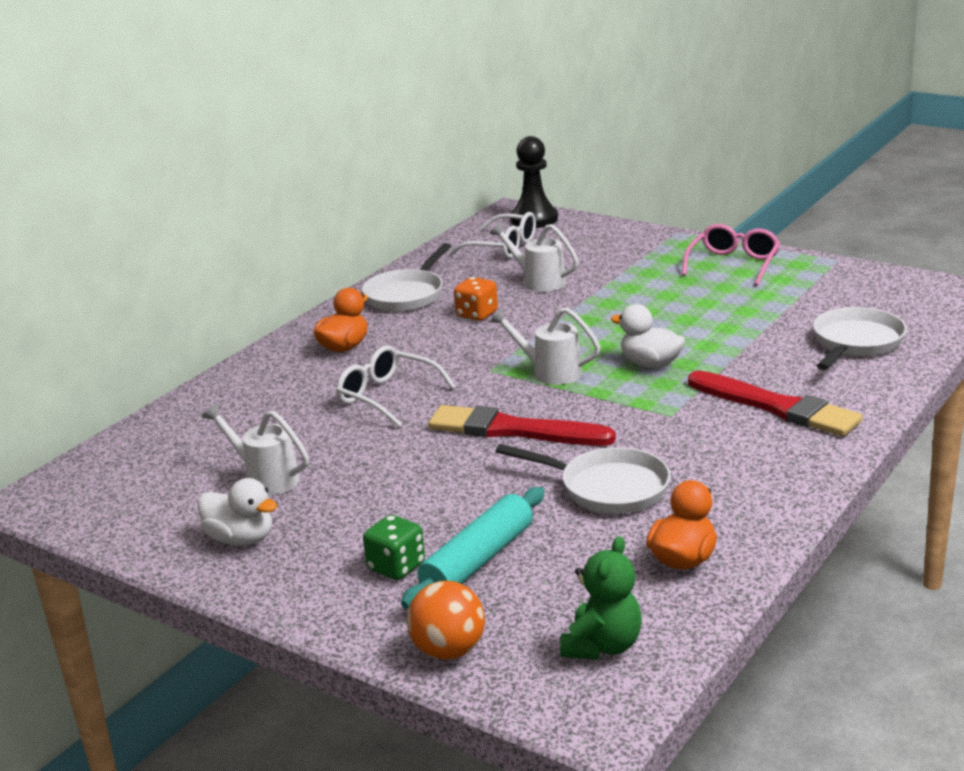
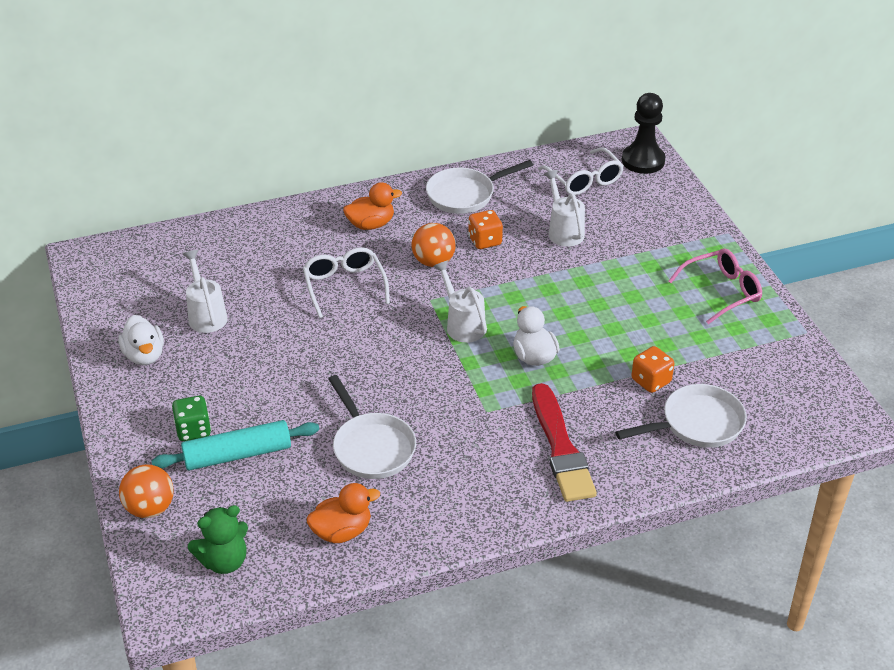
camera: 35 degrees right, 15 degrees up
(450, 346) = (433, 262): none -> orange ball
(513, 430) = (379, 363): red brush -> none
(774, 335) = (651, 381): none -> orange dice

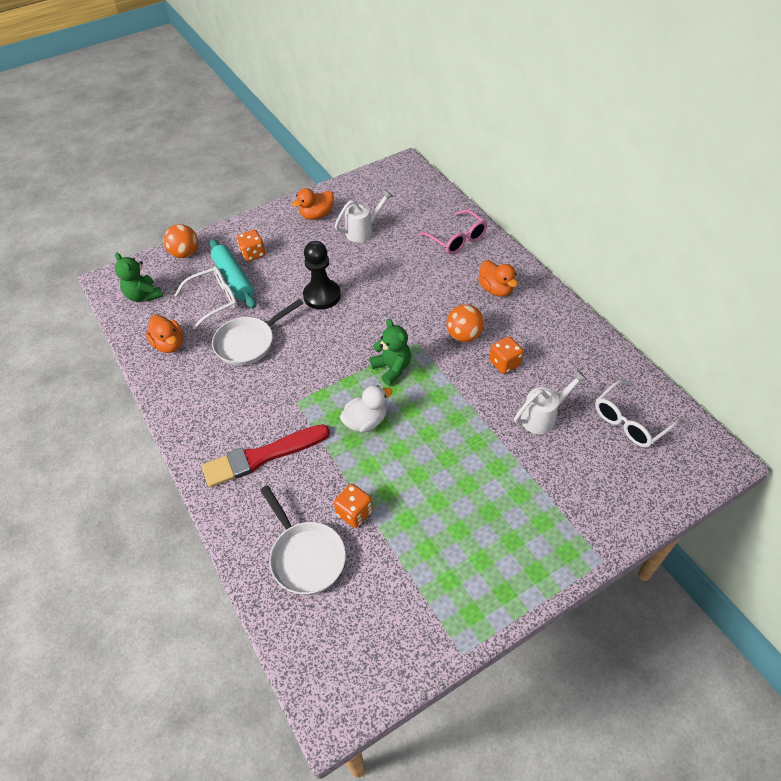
camera: 80 degrees right, 10 degrees up
(144, 355) = (317, 215): white duck -> orange duck
(193, 430) = (253, 254): green dice -> orange dice
(344, 286) = (416, 291): white glasses -> white glasses (214, 300)
(462, 325) = (392, 368): white watering can -> green teddy bear
(465, 195) = (563, 338): white pan -> none
(643, 161) = (691, 467): black pawn -> black pawn (322, 296)
(722, 291) = (501, 563): pink glasses -> pink glasses (457, 239)

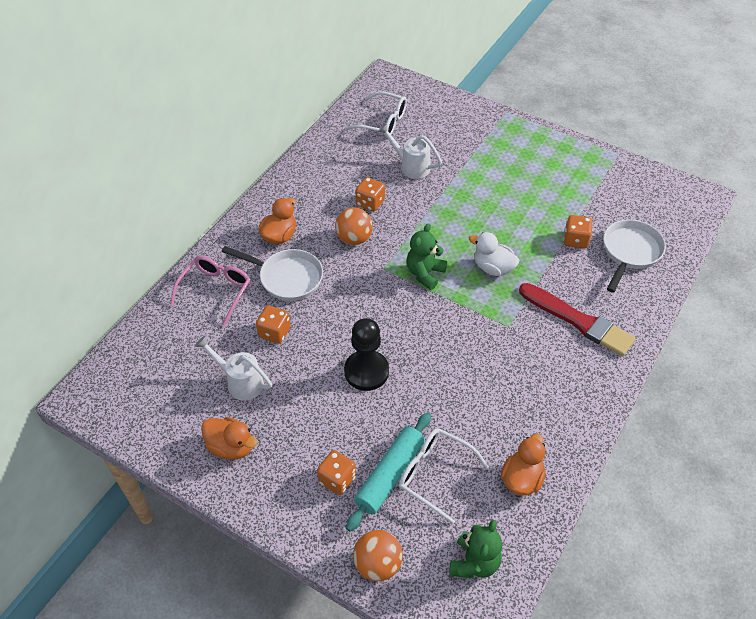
camera: 120 degrees left, 0 degrees up
(248, 343) = (470, 403): white pan -> white pan (287, 278)
(394, 258) = (274, 332): none -> orange dice

